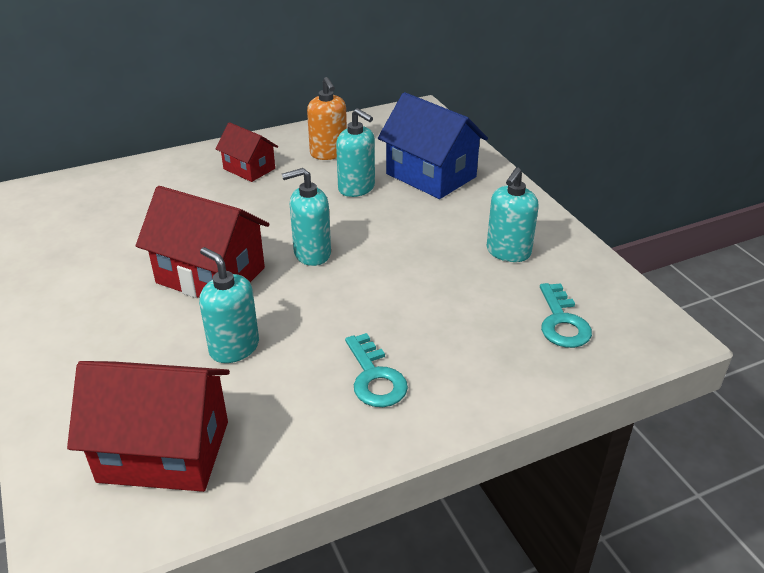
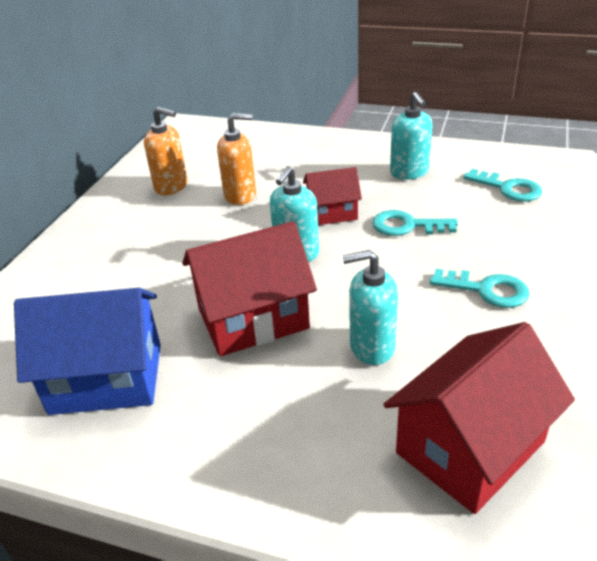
camera: 45 degrees left, 0 degrees up
(249, 169) = (126, 232): red house -> red house (332, 213)
(356, 188) = (240, 195): turquoise soap dispenser -> orange soap dispenser
(419, 290) = (407, 226): none -> turquoise key
(431, 175) = (275, 159): blue house -> blue house (107, 378)

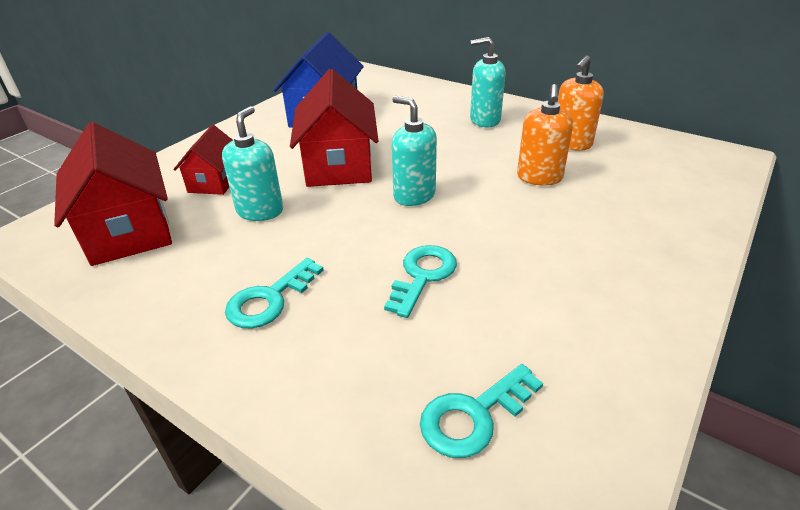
camera: 105 degrees right, 0 degrees up
(332, 213) = (477, 228): red house -> red house (214, 181)
(409, 172) = (560, 315): turquoise soap dispenser -> turquoise soap dispenser (484, 120)

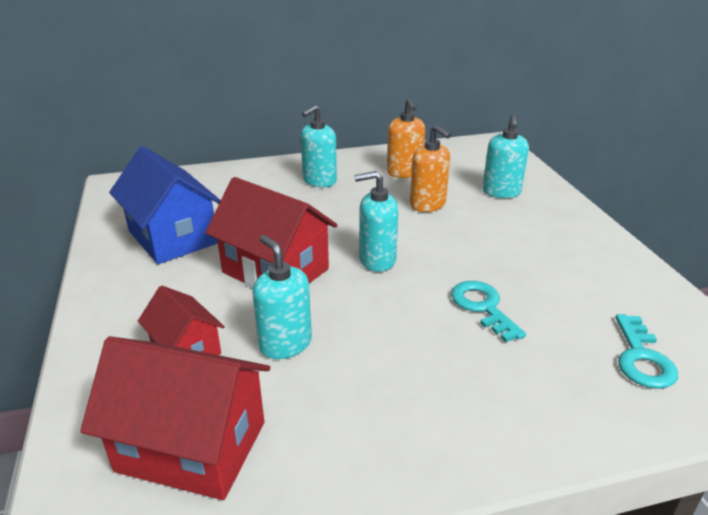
camera: 50 degrees left, 5 degrees down
(269, 299) = (428, 394): turquoise key -> none
(639, 202) = (501, 192): none -> turquoise soap dispenser

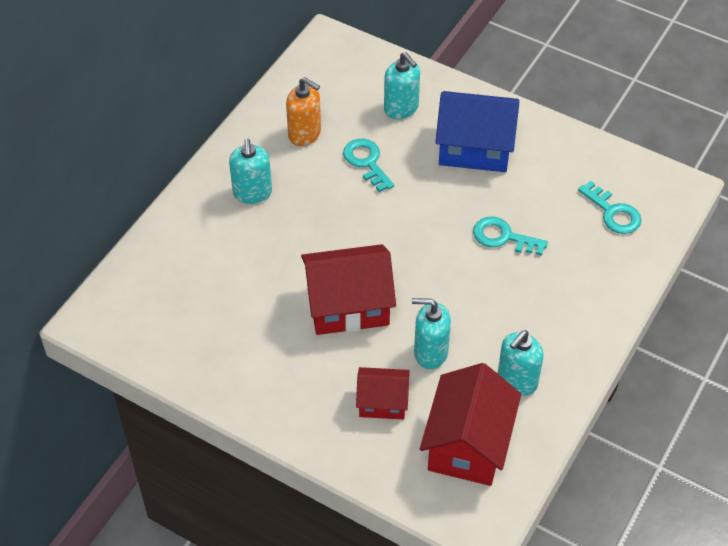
camera: 45 degrees left, 20 degrees up
(172, 237) = (232, 334): blue house -> blue house (475, 148)
(192, 446) = (468, 444): red house -> red house turned 45 degrees counterclockwise
(377, 260) = (399, 245): turquoise soap dispenser -> turquoise soap dispenser (517, 381)
(428, 205) = (366, 162): orange soap dispenser -> turquoise key

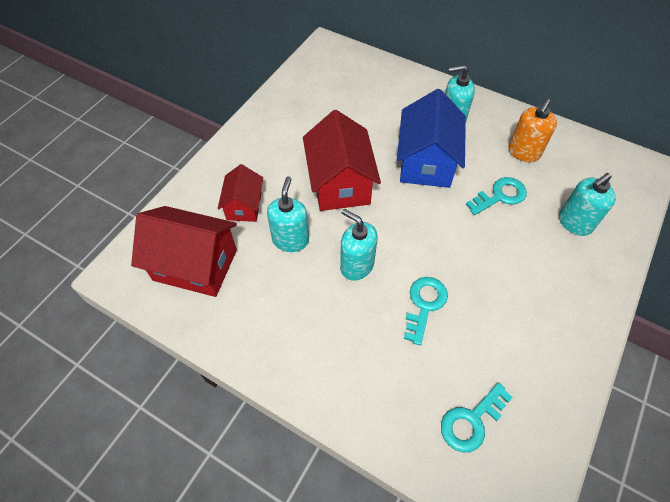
camera: 90 degrees right, 5 degrees up
(475, 148) = (538, 284): blue house -> blue house (426, 162)
(517, 381) = (255, 307): turquoise soap dispenser -> turquoise soap dispenser (356, 266)

